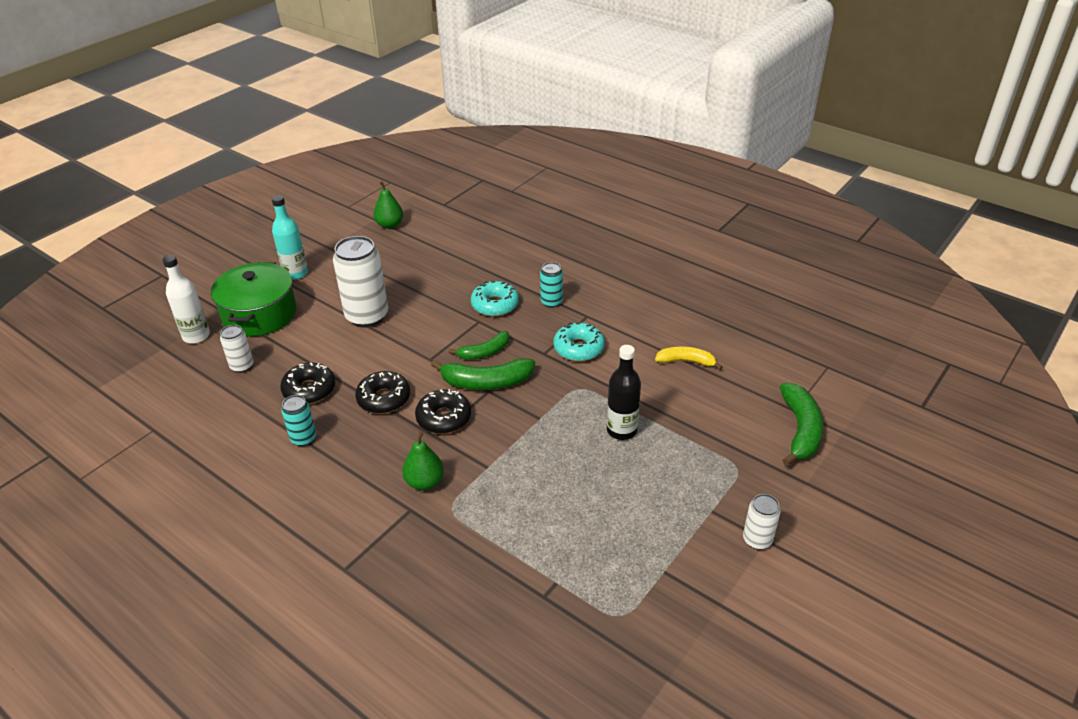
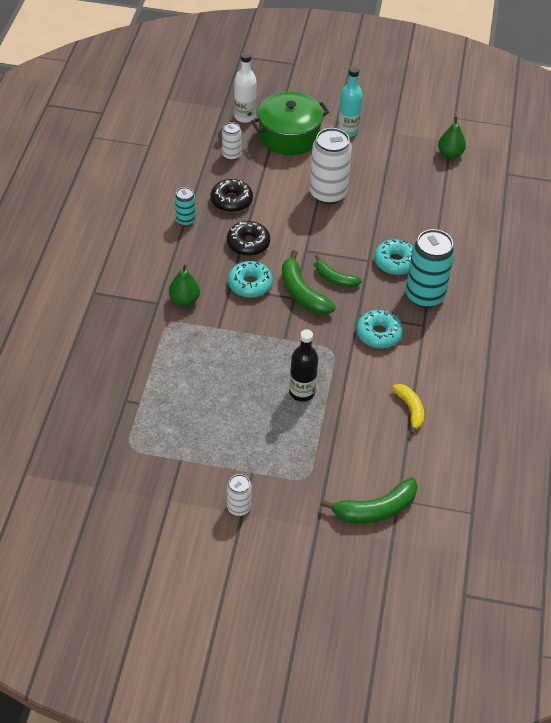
camera: 60 degrees right, 10 degrees up
(443, 418) = (250, 284): black donut -> turquoise donut
(551, 302) = (424, 296): turquoise can -> turquoise can, size x1.94

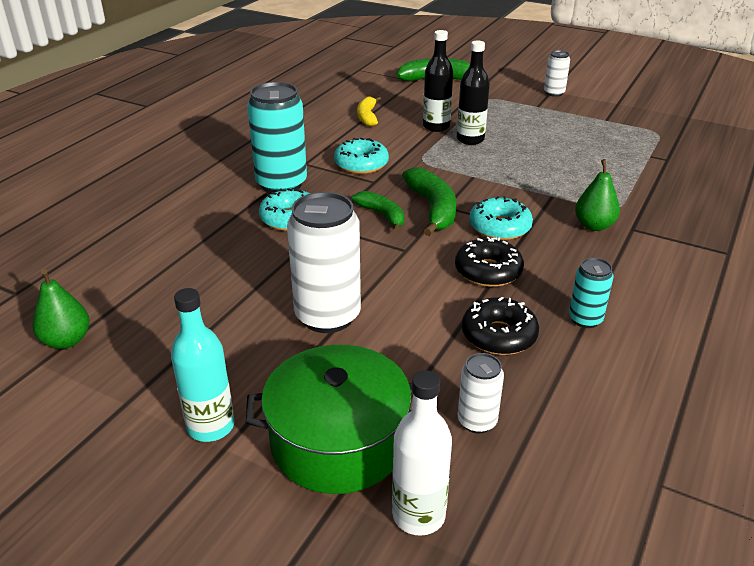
camera: 160 degrees left, 15 degrees down
(339, 407) = (436, 126): none -> black bottle

